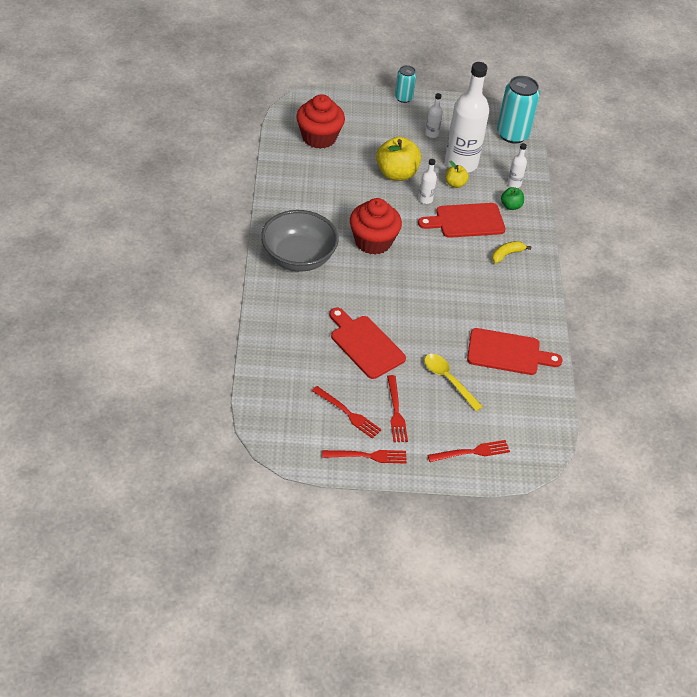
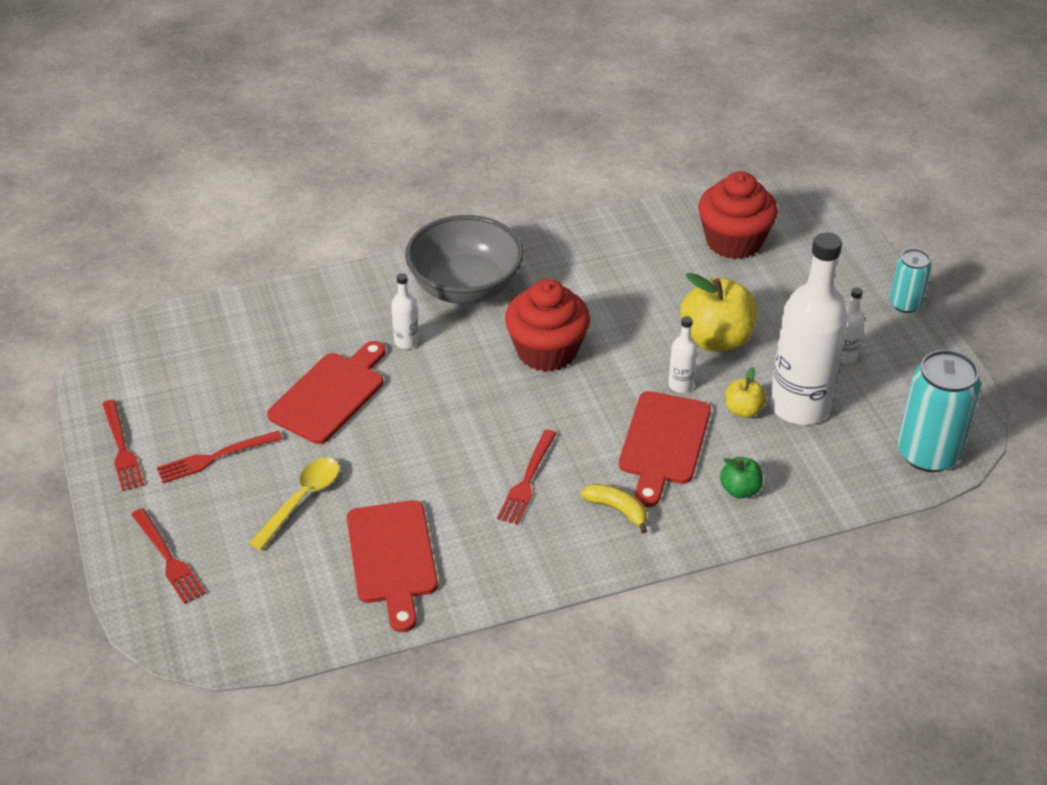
camera: 75 degrees right, 5 degrees down
(348, 414) = (191, 410): red fork -> red fork (527, 481)
(466, 221) = (663, 443): red cutting board -> red cutting board turned 135 degrees counterclockwise
(514, 183) = (800, 482): white bottle -> white bottle (406, 341)

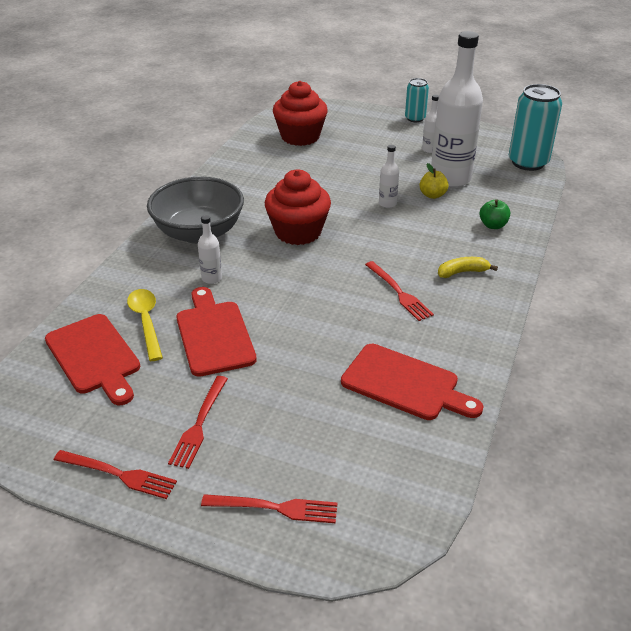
camera: 50 degrees left, 5 degrees down
(301, 500) = (299, 400): yellow spoon -> yellow spoon (146, 322)
(663, 443) = (426, 231): red cutting board -> red cutting board (94, 357)
(716, 339) = (367, 176): yellow apple -> none

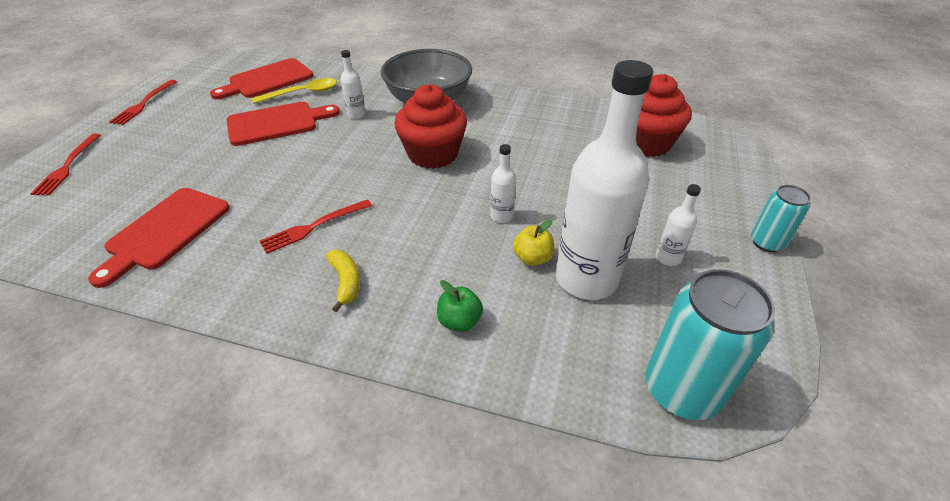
camera: 85 degrees right, 5 degrees up
(199, 425) = (173, 127): red fork -> none

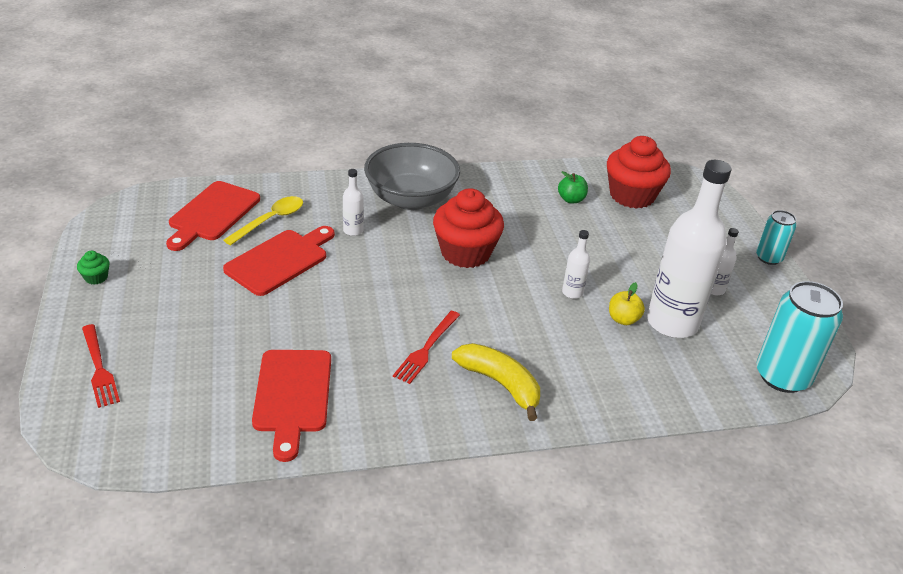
camera: 30 degrees left, 5 degrees down
(143, 104) = (96, 277): red fork -> green cupcake
(346, 282) = (500, 384): yellow banana -> yellow banana, size x1.60
(459, 321) = (611, 383): green apple -> green apple (571, 199)

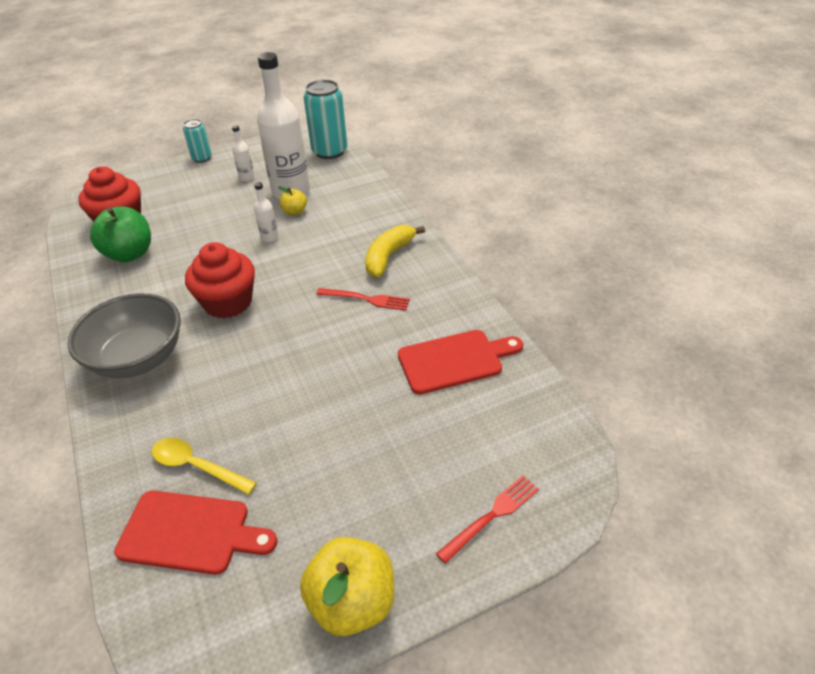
camera: 100 degrees left, 5 degrees up
(96, 277) = (352, 602): green cupcake -> yellow apple
(280, 260) = (272, 431): red cutting board -> none
(353, 230) = (205, 388): white bottle -> none
(571, 199) = (129, 254): green apple -> green apple, size x1.94

